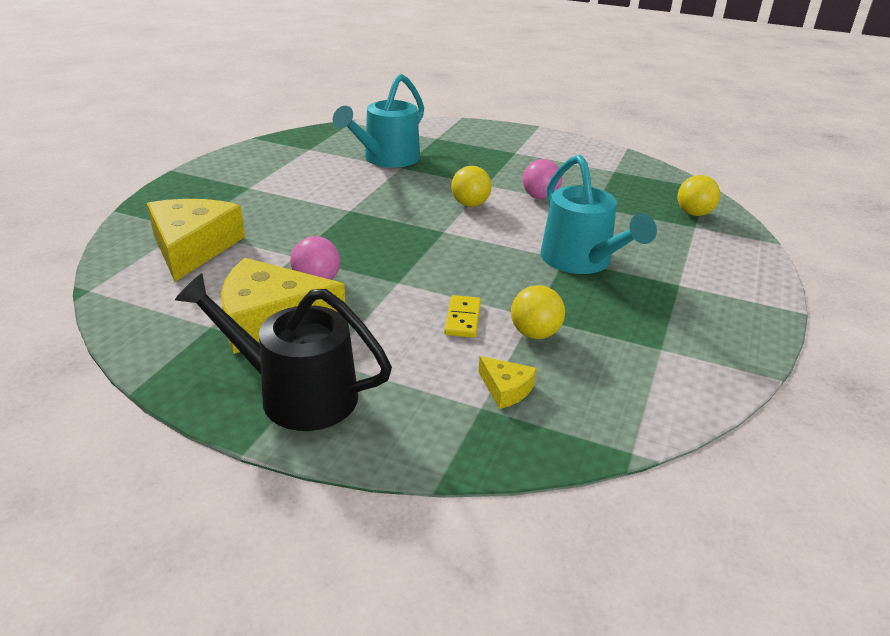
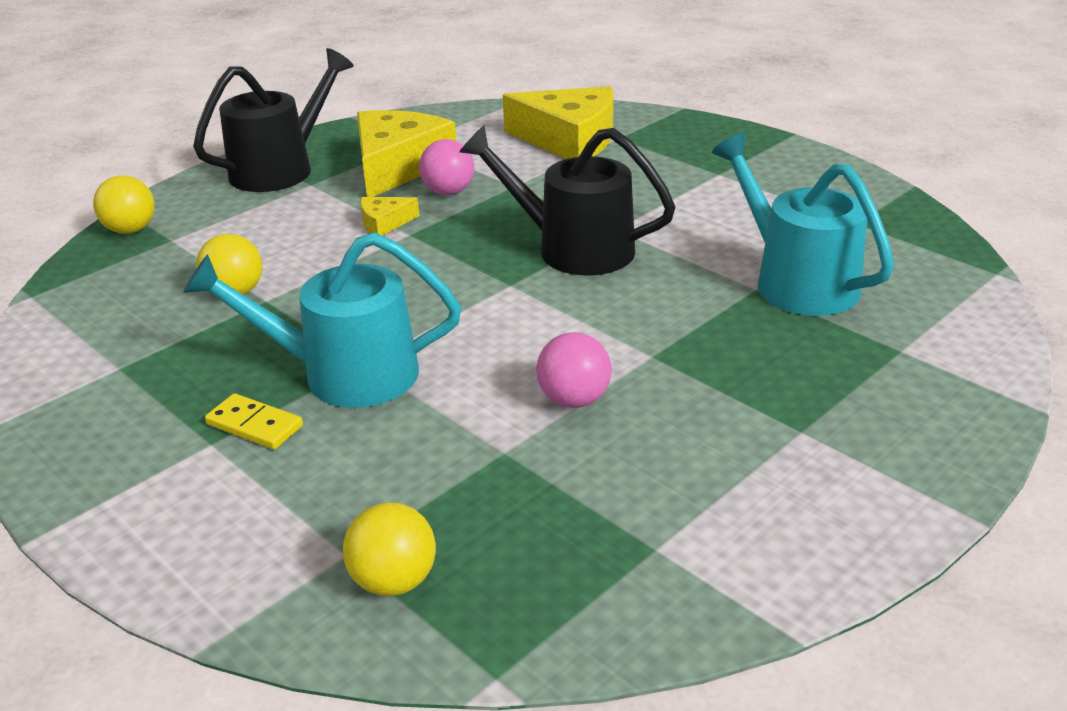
camera: 115 degrees right, 0 degrees up
(385, 219) = (572, 248): none -> black watering can
(462, 319) = (304, 257): yellow domino -> yellow domino (255, 425)
(470, 204) = (582, 323): yellow ball -> yellow ball (131, 230)
(506, 389) = (177, 256): yellow cheese -> yellow cheese (384, 223)

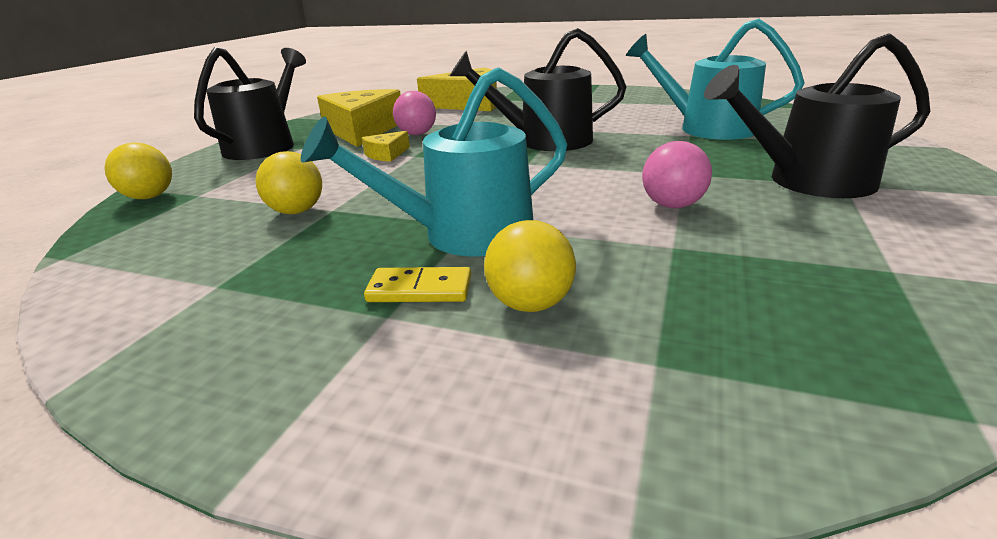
camera: 25 degrees left, 5 degrees down
(394, 581) = (737, 370): yellow ball -> yellow ball (530, 304)
(766, 413) = (807, 181): none -> black watering can

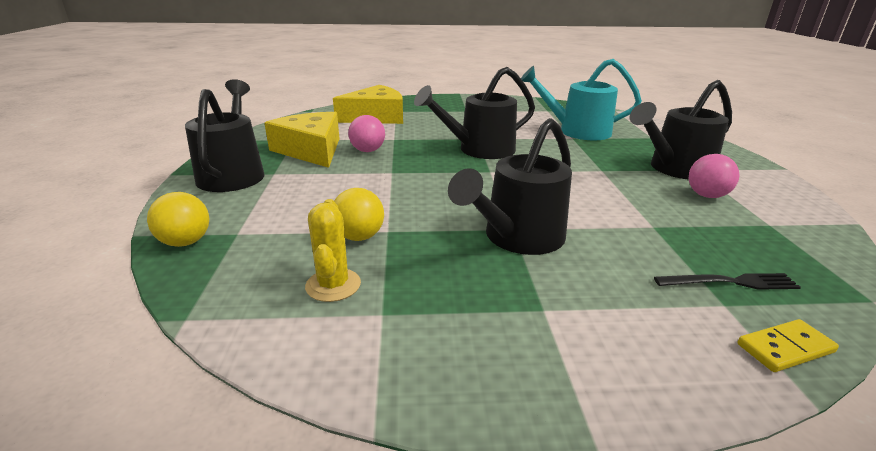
camera: 25 degrees left, 0 degrees up
(211, 251) = (333, 285): none -> yellow cactus
(386, 154) = (366, 173): yellow cheese -> none
(420, 289) = (540, 285): yellow domino -> yellow domino (785, 348)
(463, 235) = (517, 238): turquoise watering can -> black watering can
(530, 304) = (620, 281): yellow ball -> none
(672, 205) = (621, 196): pink ball -> pink ball (706, 195)
(707, 336) = (730, 282): none -> black fork

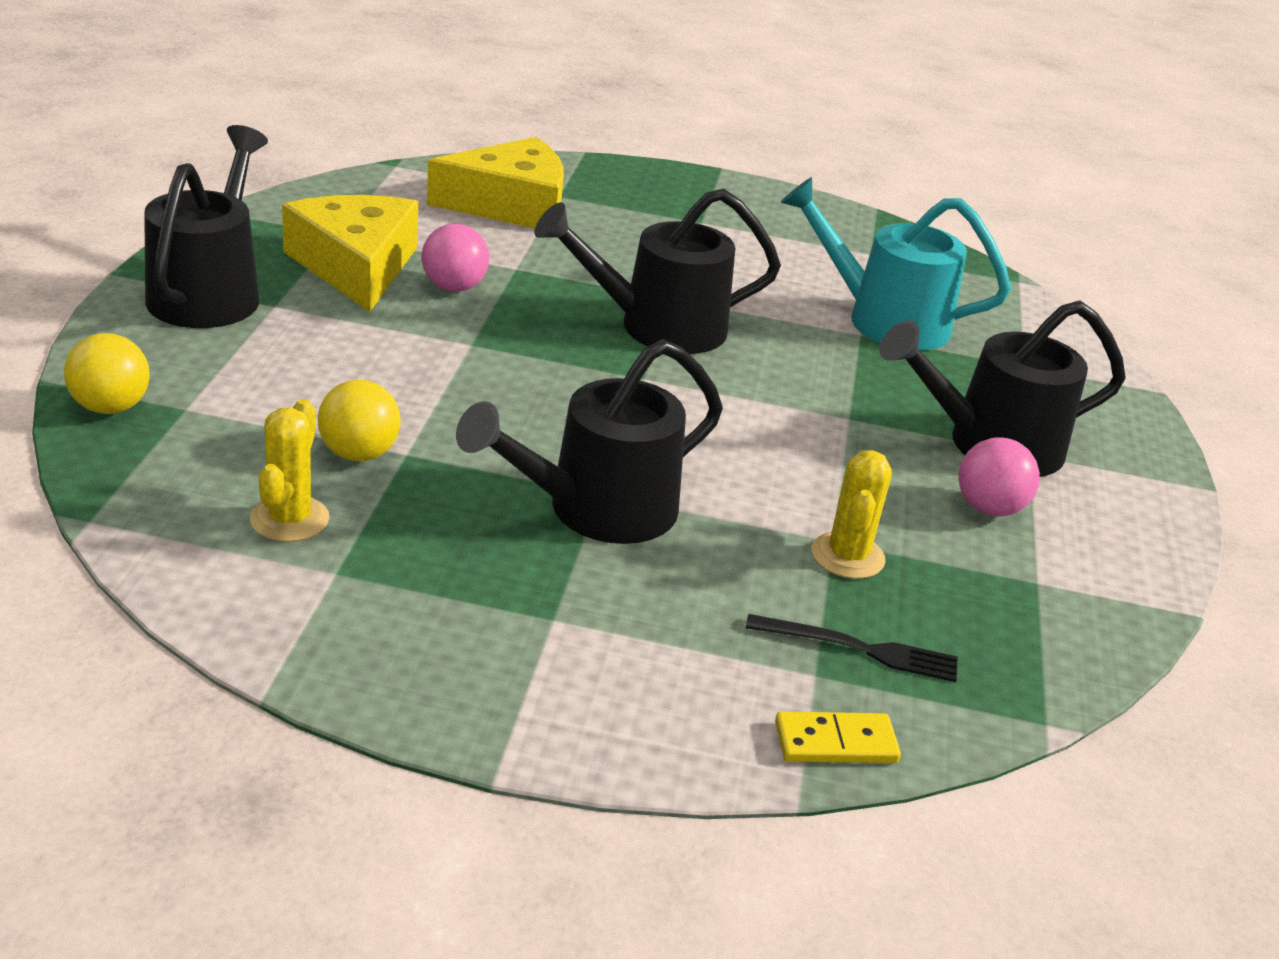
camera: 10 degrees right, 5 degrees up
(668, 232) = (847, 556): none -> yellow cactus

